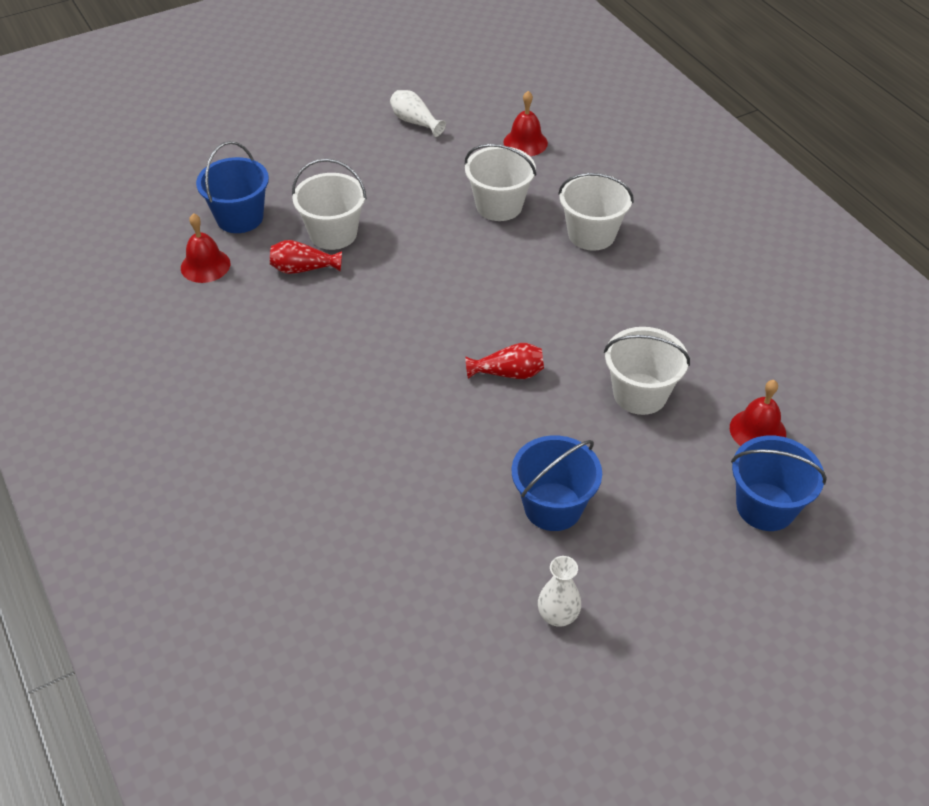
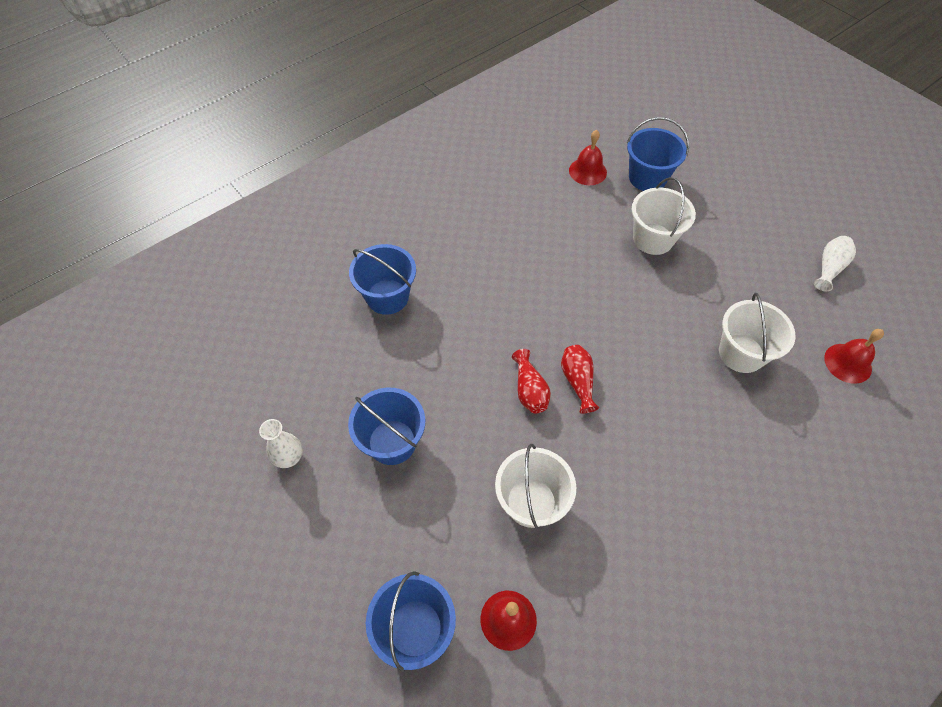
camera: 80 degrees right, 10 degrees up
(303, 269) = (605, 229): red vase -> red vase (577, 381)
(339, 492) = (387, 297): none -> blue bucket
(591, 234) = (734, 439): white bucket -> none

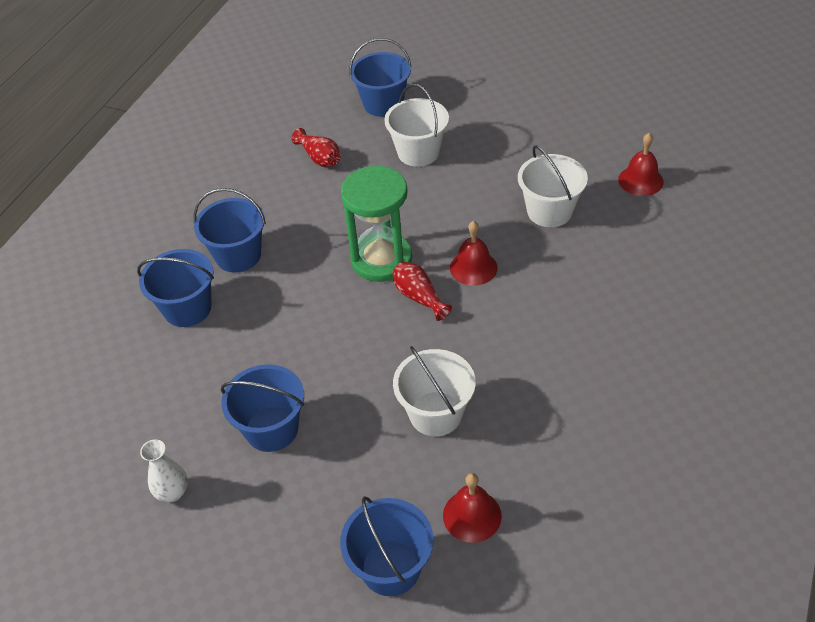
camera: 25 degrees left, 10 degrees down
(451, 267) = (238, 255): none -> blue bucket
(529, 390) = (379, 324): red vase -> red vase (319, 158)
(565, 328) = (381, 259): none -> green hourglass
(587, 171) = (323, 120): red bell -> red bell (473, 267)
(829, 268) = (584, 114): white vase -> none

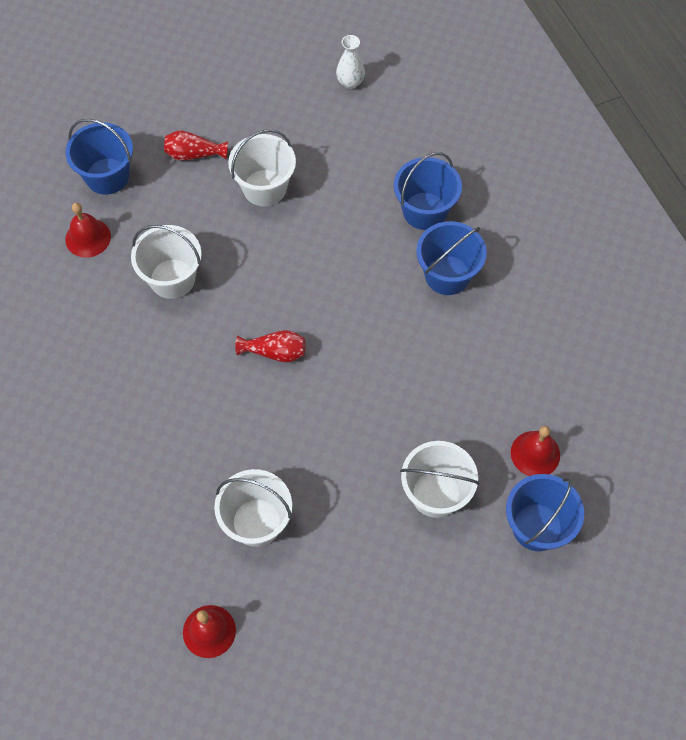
camera: 130 degrees right, 15 degrees up
(173, 492) = (276, 113): white vase -> white vase (350, 82)
(272, 429) = (264, 188): blue bucket -> white bucket
(319, 158) = (509, 414): red vase -> red vase (194, 154)
(381, 259) = (339, 360): green hourglass -> none
(473, 267) = (262, 412): red bell -> red bell (535, 453)

